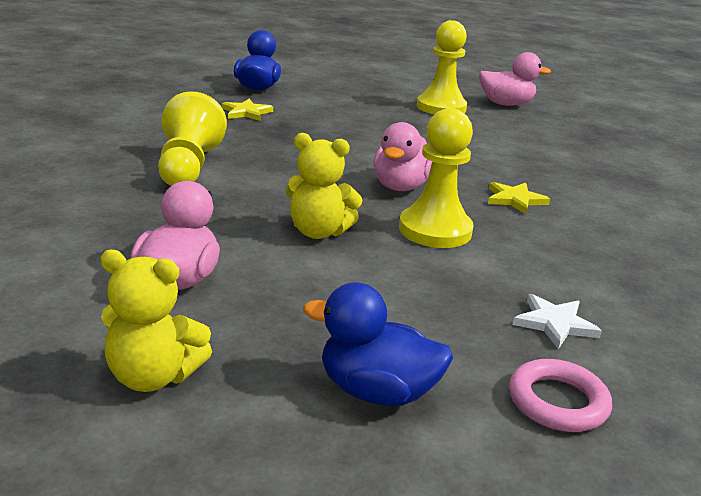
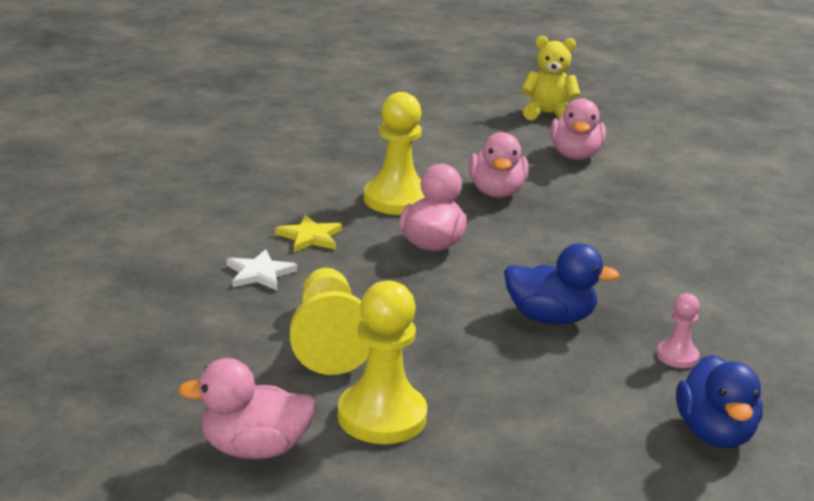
camera: 175 degrees right, 0 degrees up
(188, 167) = (660, 250): yellow pawn -> yellow pawn (328, 341)
(246, 112) = (677, 356): yellow star -> pink pawn
(318, 232) = (496, 192): yellow teddy bear -> pink duck
(376, 391) = (429, 112): blue duck -> blue duck (550, 318)
(554, 323) = (315, 142): white star -> white star (260, 273)
(557, 402) = (330, 111): pink ring -> none

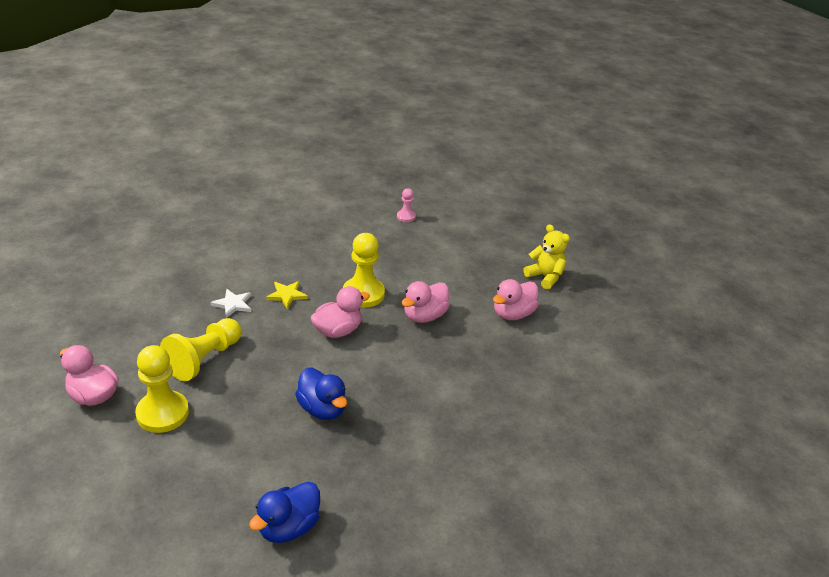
camera: 40 degrees right, 10 degrees up
(677, 356) = (348, 472): pink pawn -> pink pawn (406, 216)

